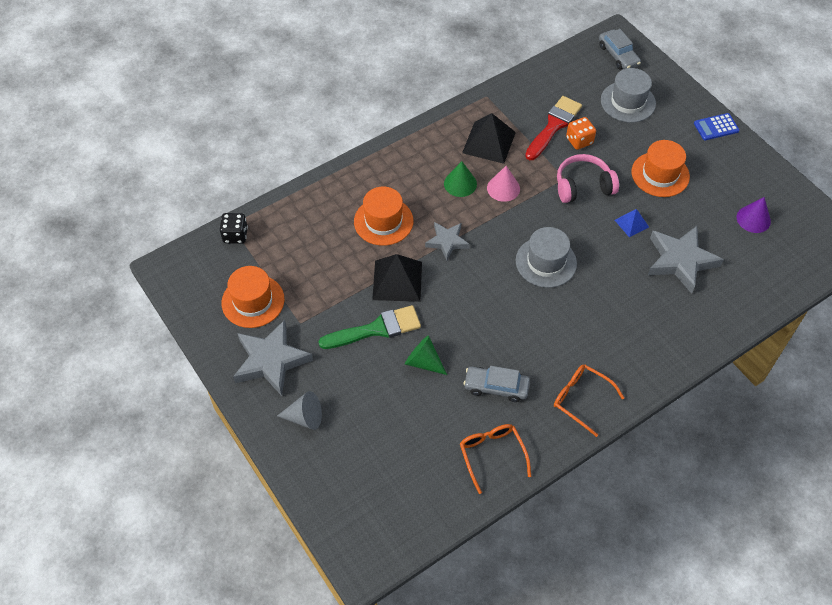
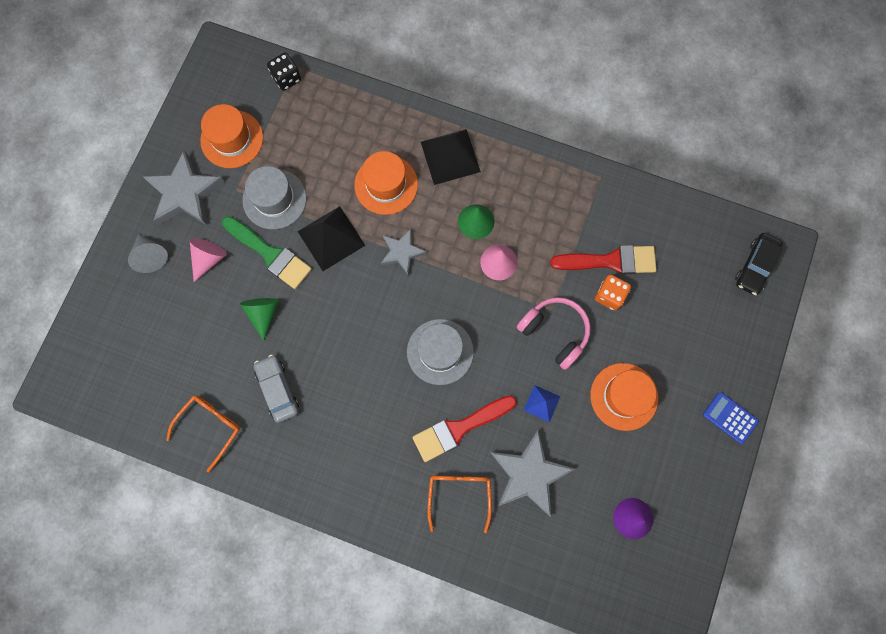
camera: 55 degrees right, 20 degrees up
(343, 375) = (209, 259): none -> pink cone
(489, 142) = (544, 215): black pyramid -> black pyramid (450, 156)
(581, 399) = (312, 470): orange glasses -> orange glasses (459, 495)
(615, 283) = (459, 428): none -> red brush
(618, 55) = (755, 266): grey car -> black car
(628, 102) = (697, 312): grey hat -> grey hat (274, 199)

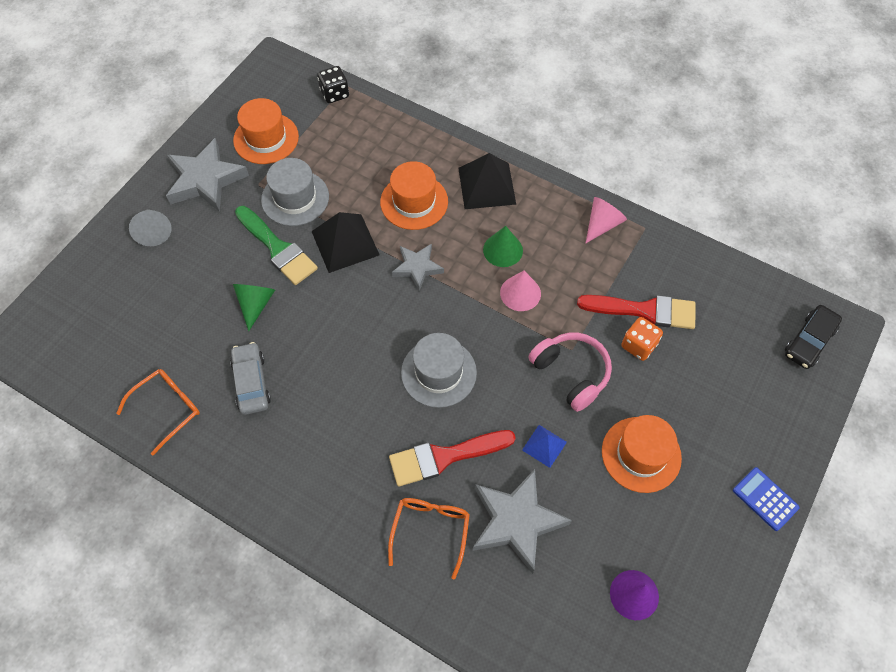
camera: 10 degrees right, 15 degrees down
(209, 259) = (213, 243): pink cone -> pink cone (602, 224)

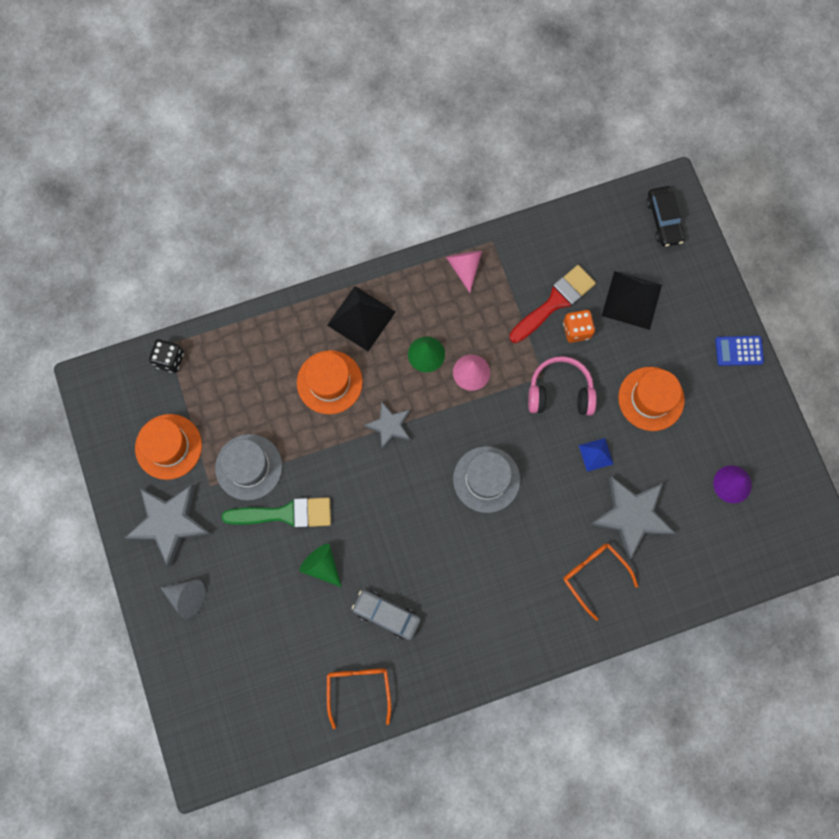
camera: 50 degrees left, 15 degrees up
(345, 243) = (323, 461): black pyramid -> black pyramid (631, 300)
(444, 457) = (551, 525): red brush -> none

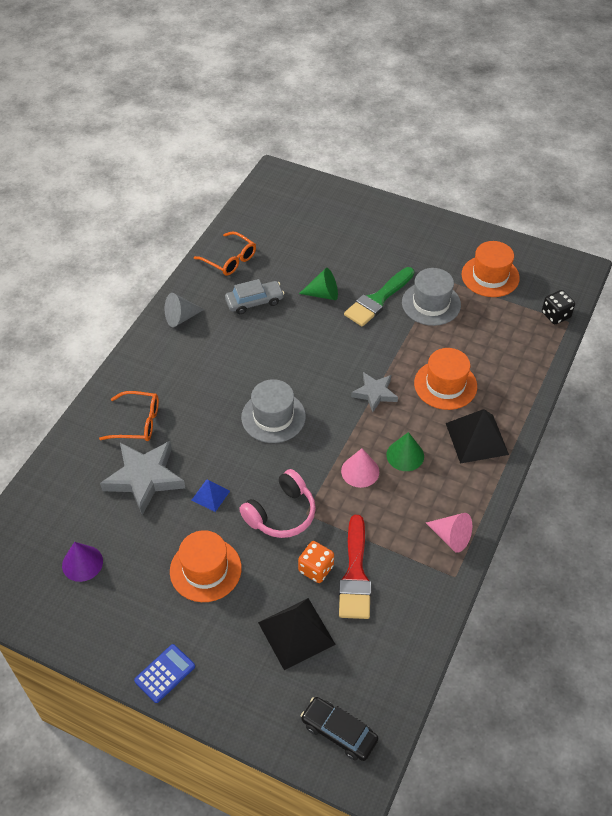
camera: 135 degrees right, 25 degrees down
(170, 523) = (436, 246): grey star -> none
(187, 597) = (380, 225): grey cone -> grey cone (181, 317)

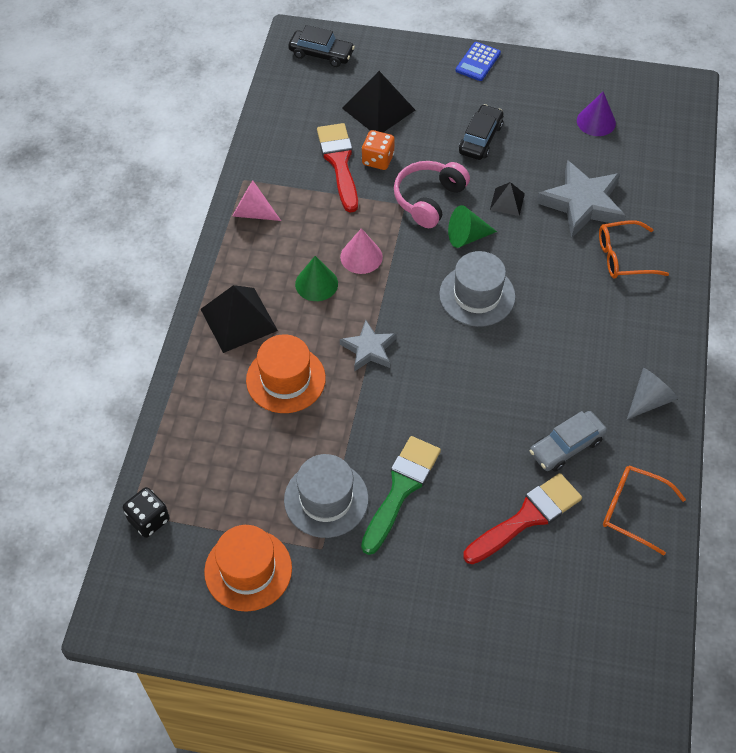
camera: 165 degrees right, 5 degrees up
(205, 569) = (480, 139): orange hat -> black car
(210, 495) = (507, 201): blue pyramid -> black pyramid
(300, 269) = (527, 517): none -> red brush
(323, 294) = (479, 481): green cone -> green cone (467, 237)

